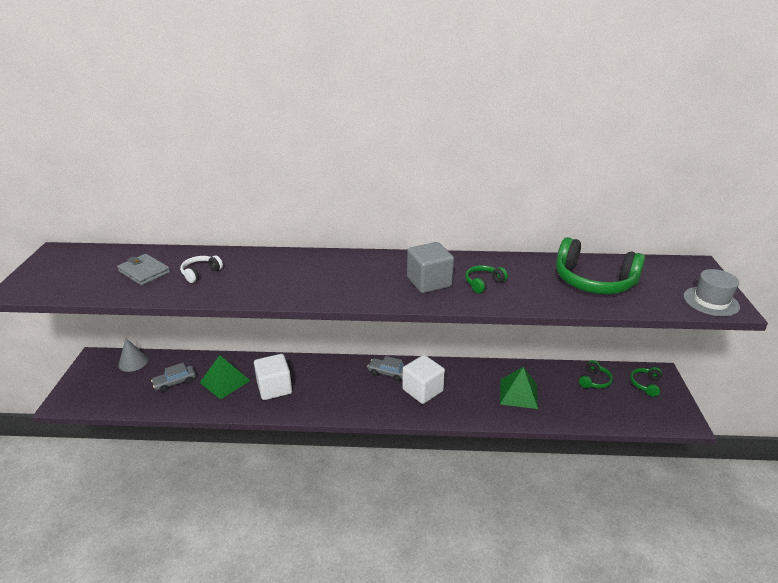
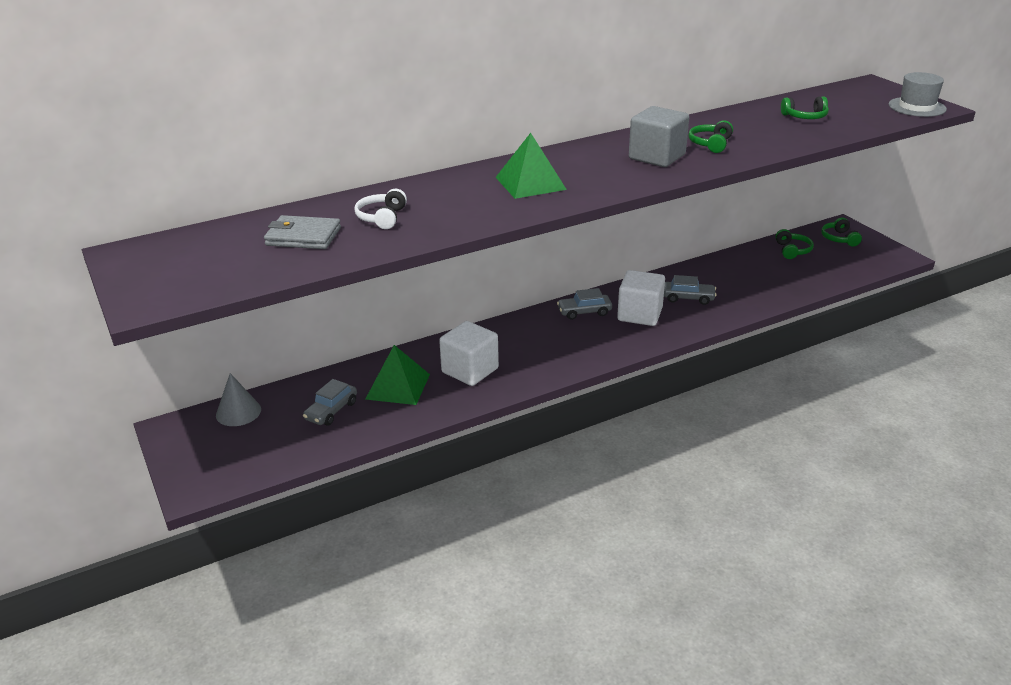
camera: 30 degrees left, 0 degrees up
(470, 390) = (688, 298): none -> grey car
(518, 393) = (736, 284): green pyramid -> green pyramid (530, 183)
(593, 281) = (805, 117): green headphones -> green headphones, size x0.47

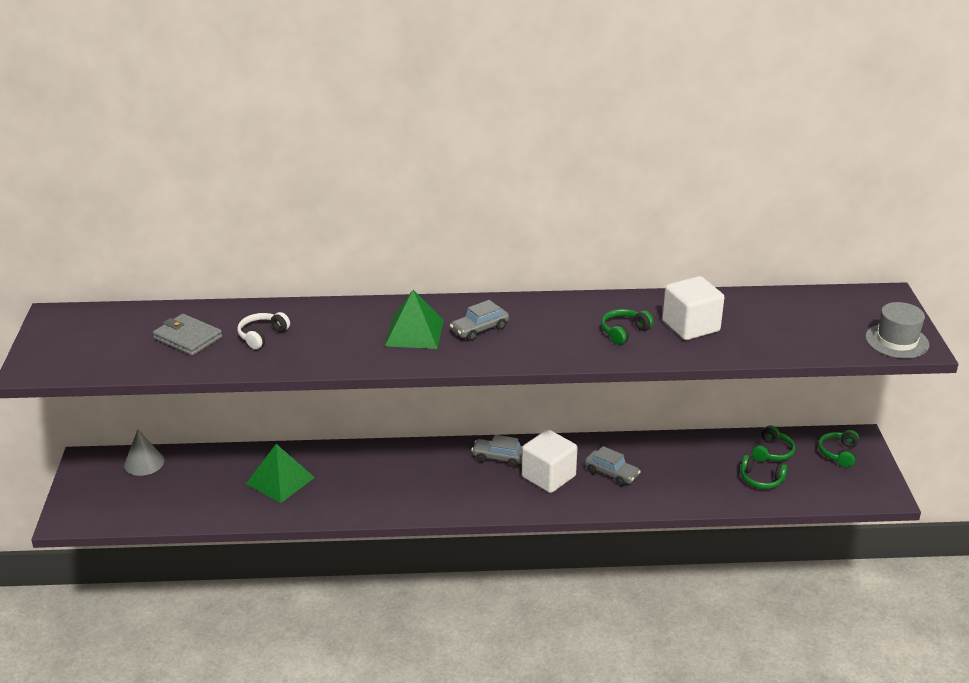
camera: 25 degrees right, 0 degrees up
(331, 411) = (212, 486): grey car -> grey car (479, 329)
(470, 370) = (350, 485): white cube -> white cube (690, 326)
(657, 157) = (556, 333): grey cube -> none
(805, 117) = (759, 322): green headphones -> green headphones (761, 479)

